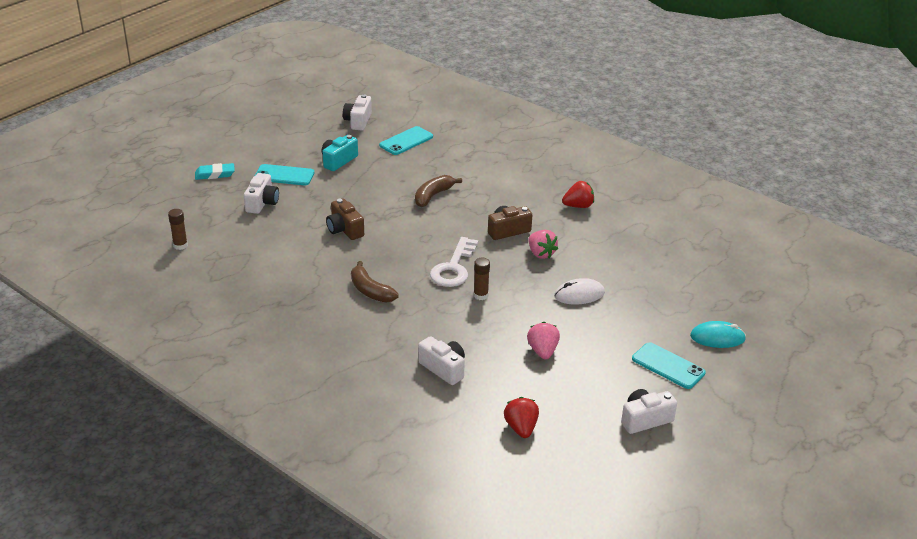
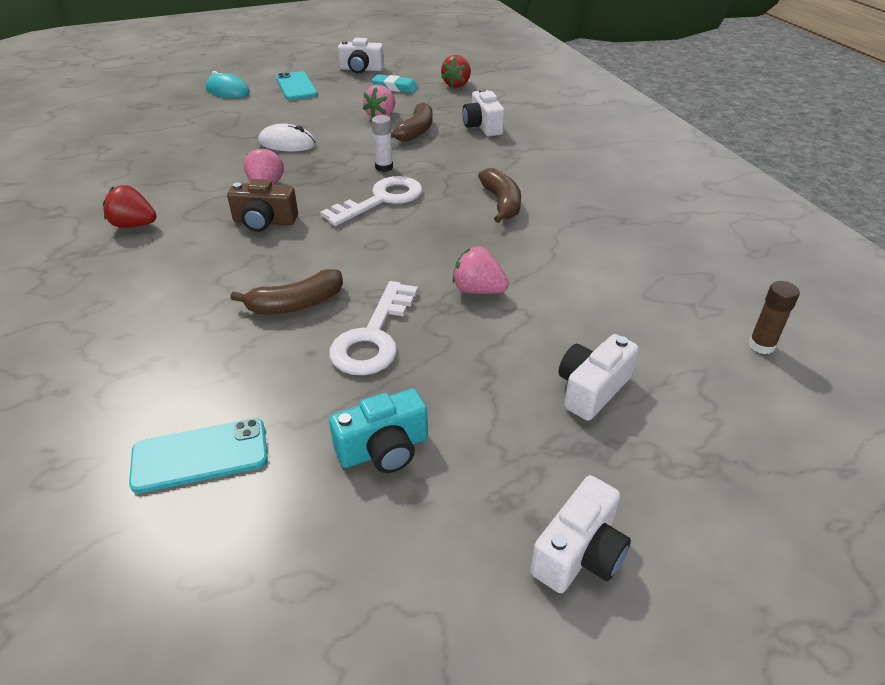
camera: 150 degrees left, 5 degrees up
(215, 174) = (676, 514): turquoise eraser -> turquoise eraser (395, 87)
(284, 175) = (519, 448): turquoise phone -> none
(344, 229) = (478, 290): brown camera -> pink strawberry
(358, 121) = (228, 587): white camera -> white camera (579, 553)
(379, 194) = (373, 337): none -> white key
(481, 295) = (384, 167): brown glue stick -> white glue stick
(495, 342) = (415, 131): none -> brown banana

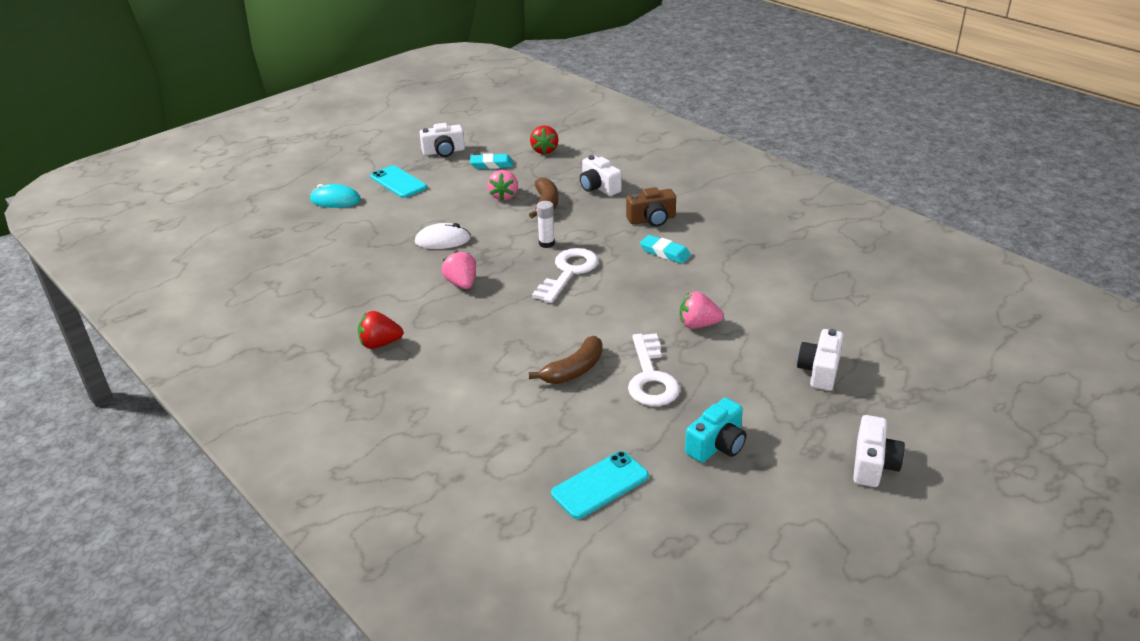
camera: 20 degrees left, 5 degrees down
(264, 221) = (489, 313): brown camera -> brown camera (652, 219)
(502, 203) = (665, 252): brown banana -> turquoise eraser
(761, 345) = (905, 313): brown glue stick -> none

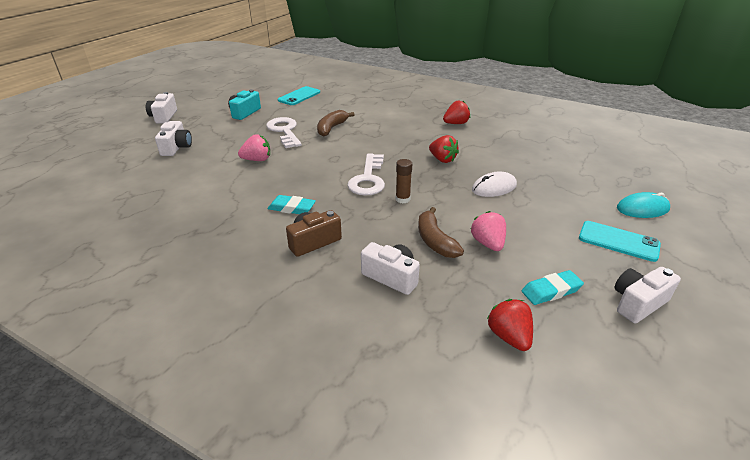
camera: 160 degrees right, 0 degrees up
(462, 283) = (442, 159): pink strawberry -> red strawberry
(546, 243) = (402, 199): white glue stick -> brown glue stick

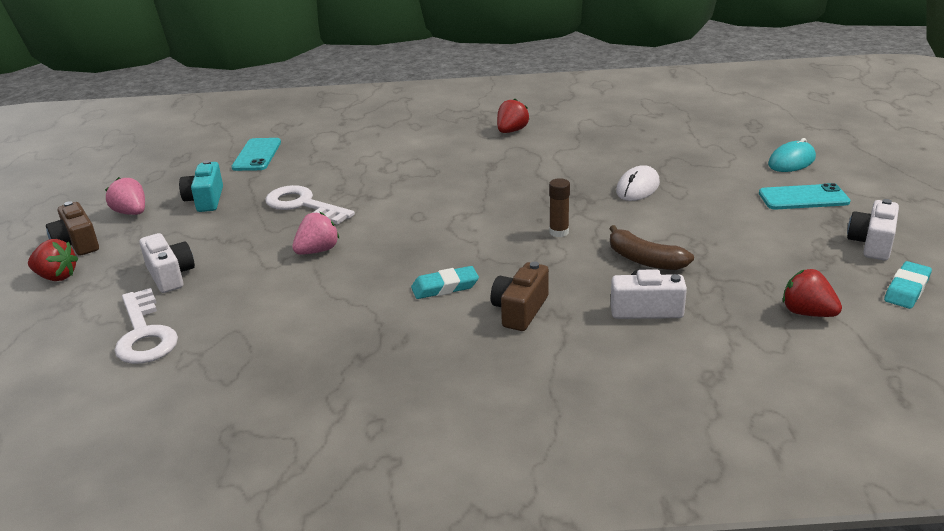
camera: 30 degrees left, 5 degrees down
(164, 117) = (77, 243): white camera -> brown camera
(331, 128) = (363, 182): brown banana -> none
(368, 179) = (491, 225): white key -> white key (144, 334)
(442, 159) = (547, 176): red strawberry -> red strawberry (56, 277)
(488, 243) = (696, 243): pink strawberry -> pink strawberry (131, 213)
(551, 291) = (797, 262): turquoise eraser -> turquoise eraser (906, 289)

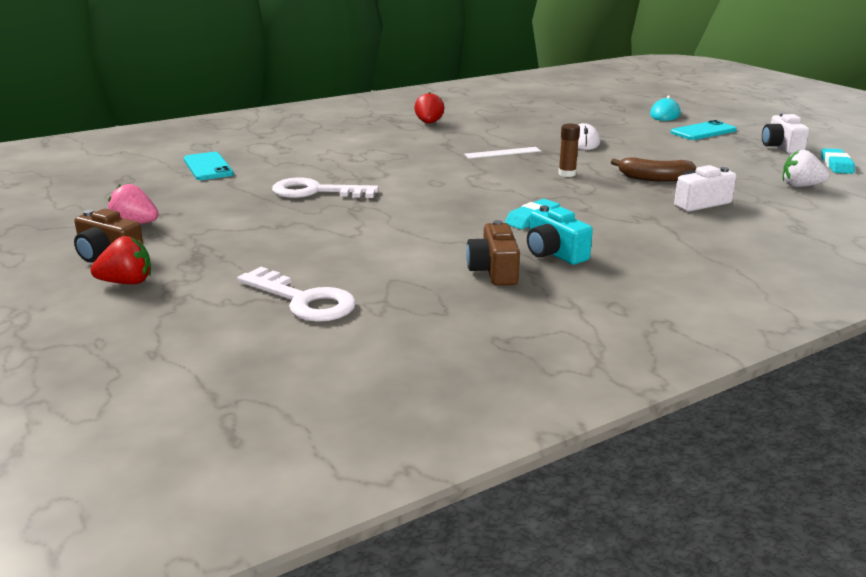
camera: 30 degrees left, 5 degrees down
(170, 275) = (259, 258): white camera -> none
(205, 200) = (205, 203): turquoise camera -> turquoise camera (554, 253)
(317, 251) = (382, 217): pink strawberry -> none
(520, 310) = (613, 220): brown camera -> brown camera (494, 271)
(532, 188) = (502, 153): none -> white ruler
(807, 313) = (800, 186): red strawberry -> white strawberry

